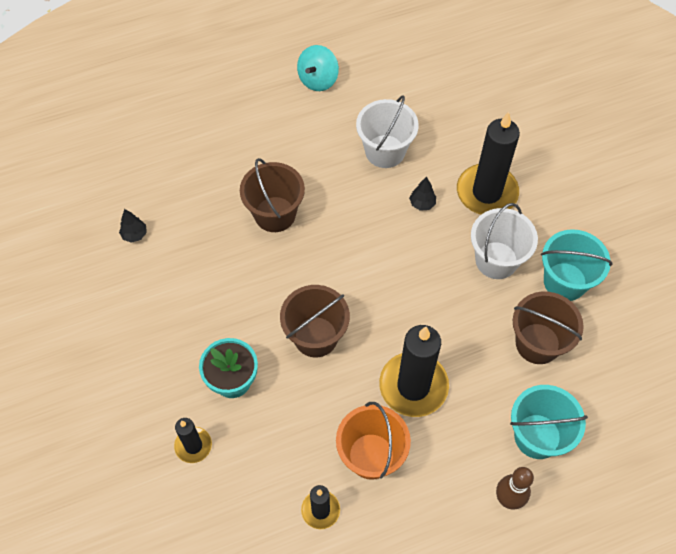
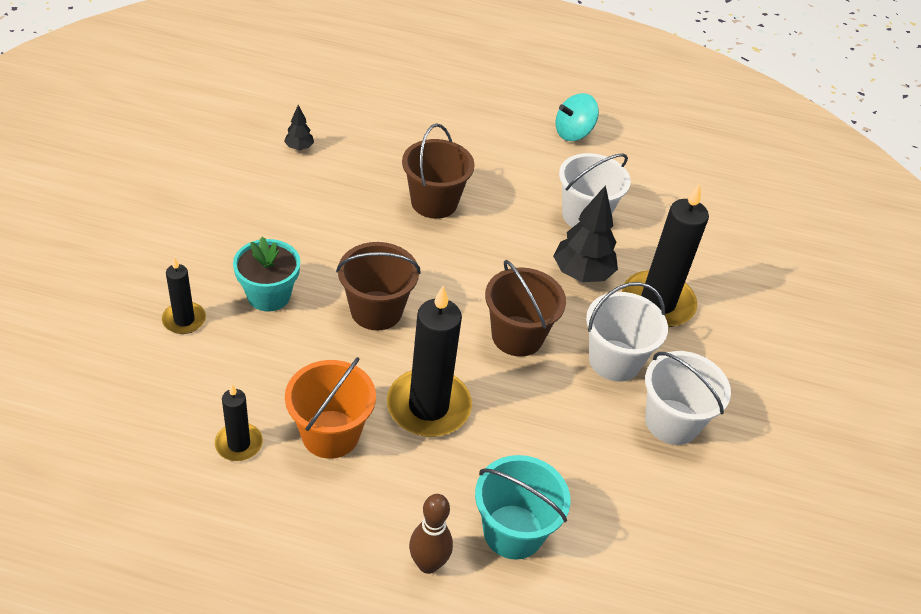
camera: 30 degrees right, 15 degrees down
(422, 204) = (582, 274): black tree -> black tree, size x2.01
(537, 343) = (591, 454): brown bucket -> brown bucket (517, 336)
(565, 281) = (672, 422): turquoise bucket -> white bucket

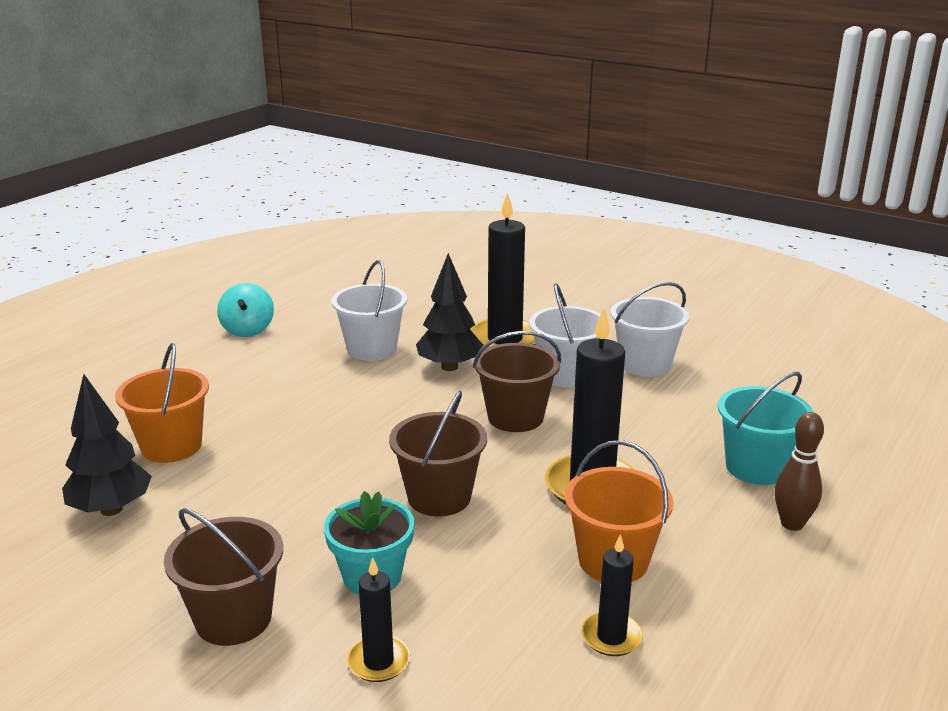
camera: 65 degrees left, 20 degrees down
(299, 148) = (111, 509): black tree -> black tree, size x2.01
(383, 149) = (171, 446): none -> orange bucket
(434, 202) = (290, 428): brown bucket -> brown bucket (233, 619)

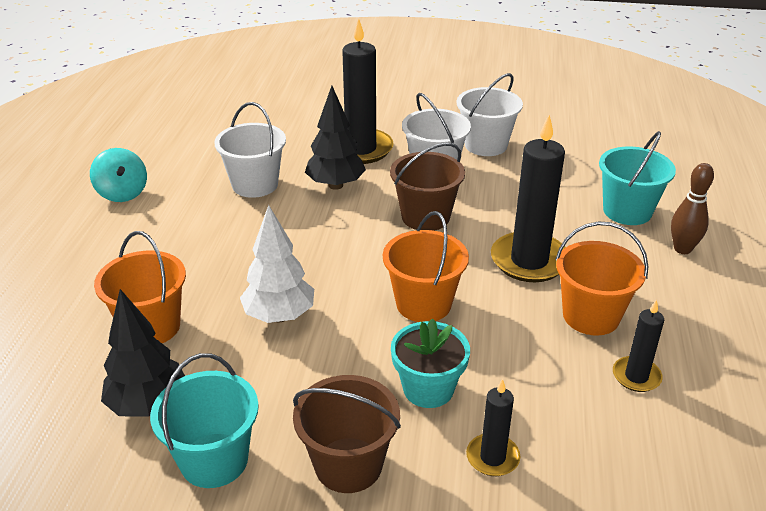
camera: 25 degrees left, 10 degrees up
(122, 573) = (214, 460): none -> turquoise bucket
(290, 469) = (279, 316): none -> white tree
(439, 497) = (423, 304): brown bucket -> orange bucket

